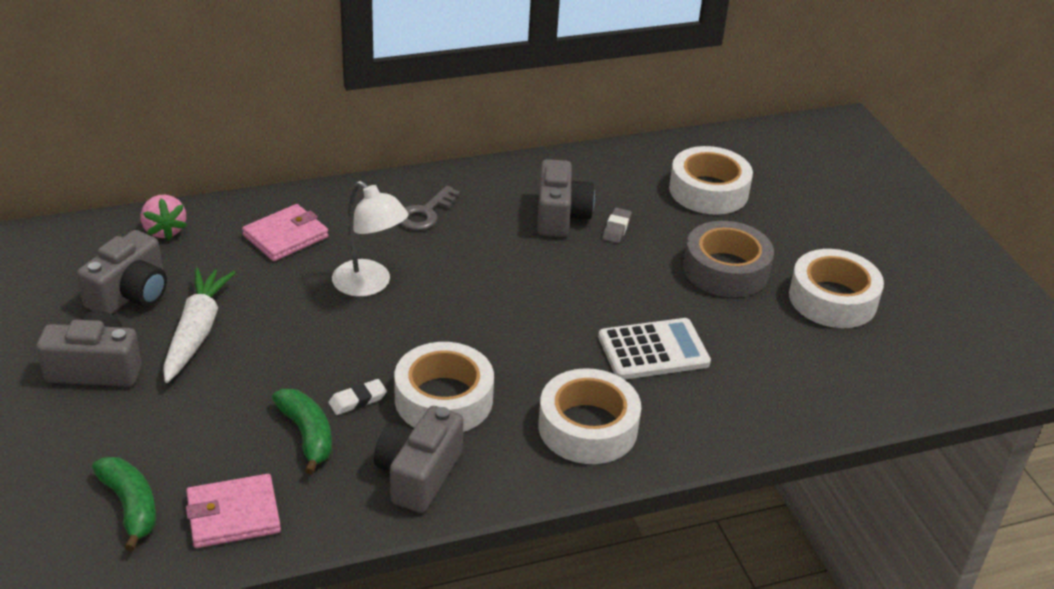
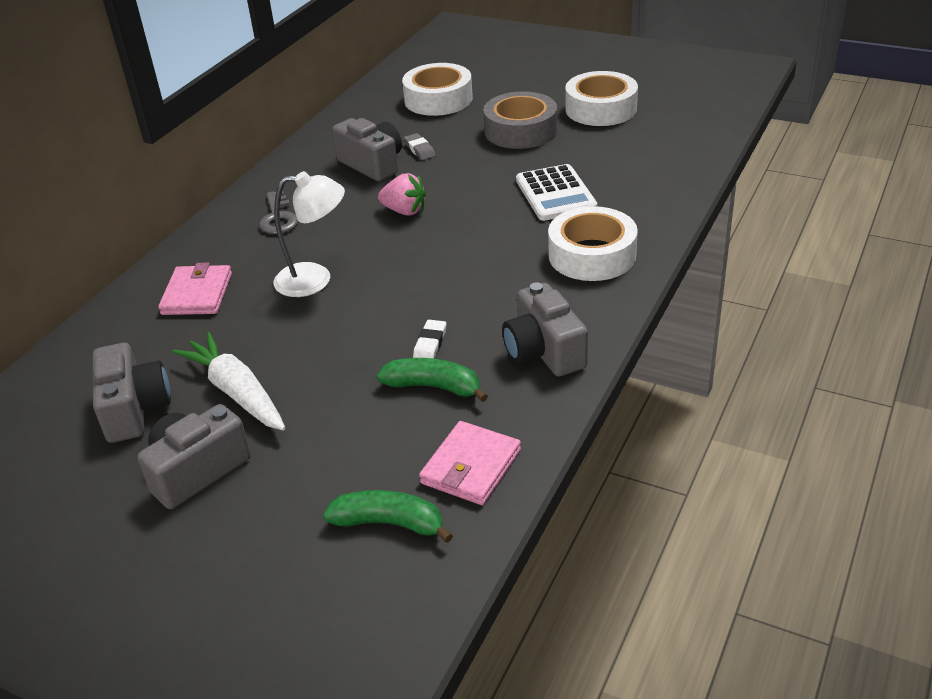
camera: 40 degrees left, 0 degrees up
(164, 230) = (86, 354): pink strawberry -> pink strawberry (404, 211)
(443, 399) = (483, 303): white tape -> none
(653, 350) = (555, 194): white calculator -> white calculator turned 135 degrees clockwise

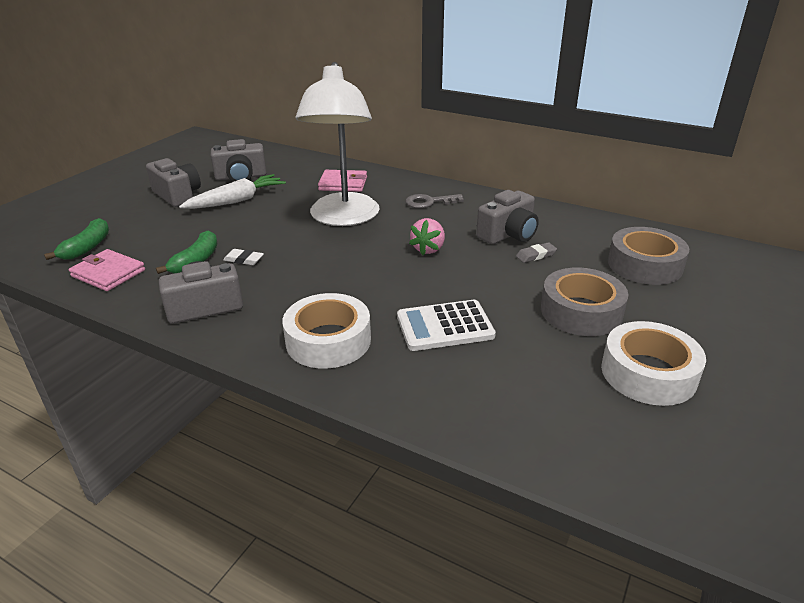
camera: 90 degrees right, 5 degrees down
(315, 279) = (343, 218): white lamp -> white lamp, size x1.73
(438, 99) = (644, 265): white tape -> grey tape

